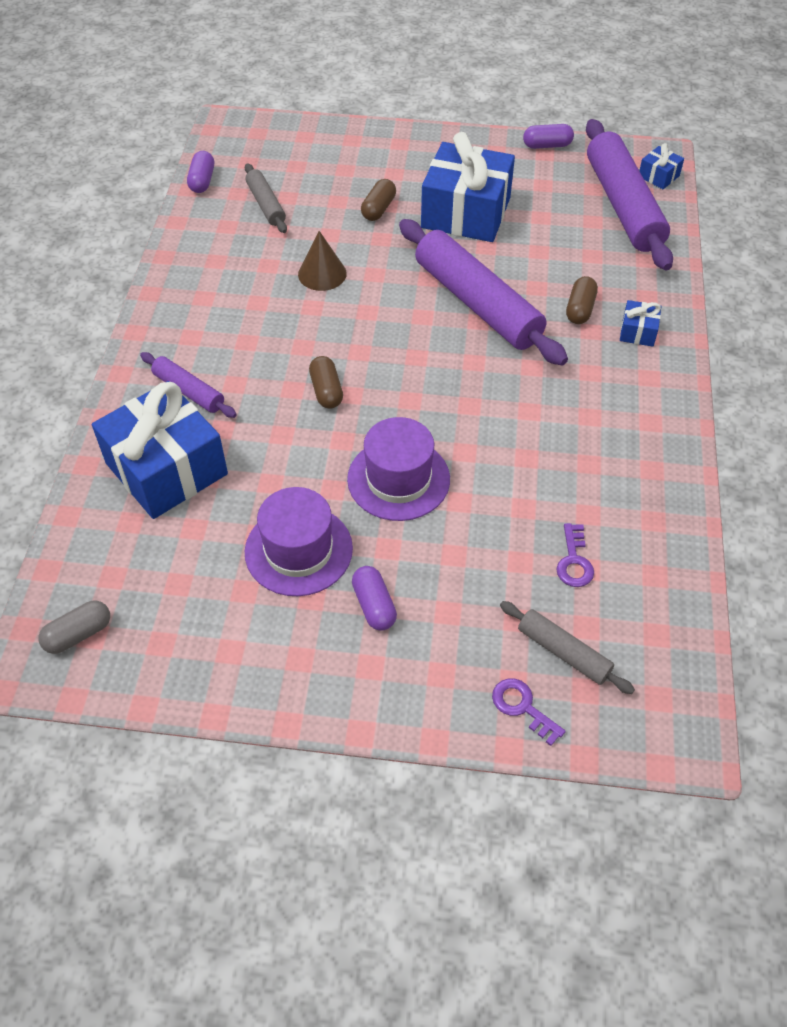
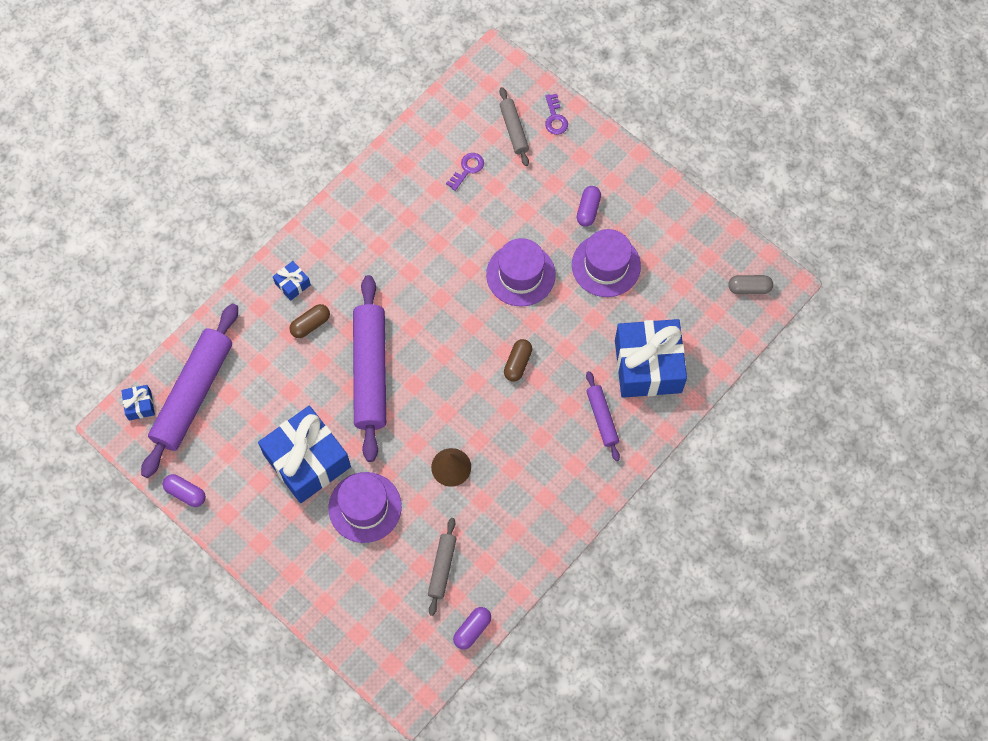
camera: 145 degrees left, 15 degrees up
(378, 209) = (365, 507): brown capsule -> purple hat

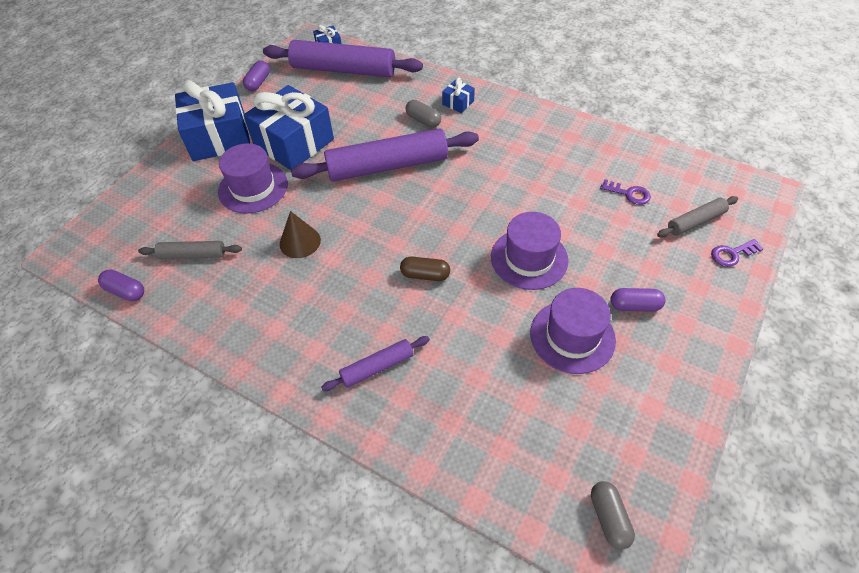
camera: 80 degrees right, 15 degrees down
(310, 324) = (423, 120): brown capsule -> grey capsule
(648, 366) = (456, 406): blue gift -> blue gift (219, 137)

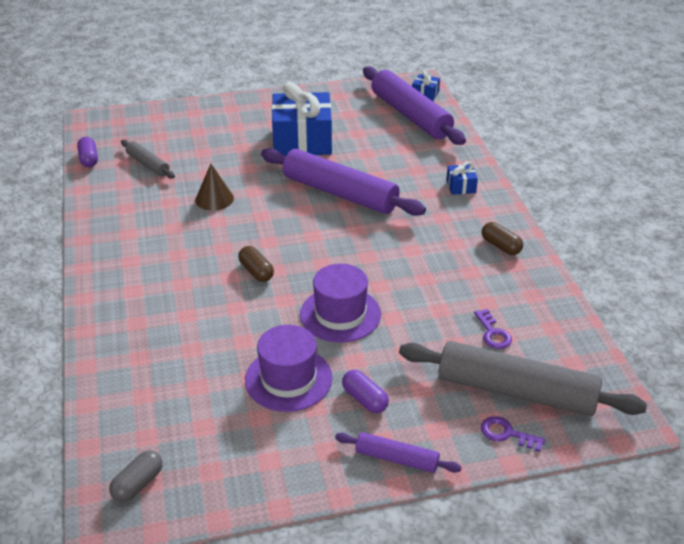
camera: 45 degrees right, 15 degrees down
(219, 137) = (262, 109): blue gift -> none
(253, 188) = (236, 150): purple hat -> none
(258, 82) = (339, 90): purple capsule -> none
(377, 367) = (147, 296): purple rolling pin -> purple rolling pin (397, 458)
(423, 120) = (414, 181): grey capsule -> none
(544, 129) = (501, 246): none -> brown capsule
(695, 221) = (516, 391): grey rolling pin -> grey rolling pin, size x2.03

